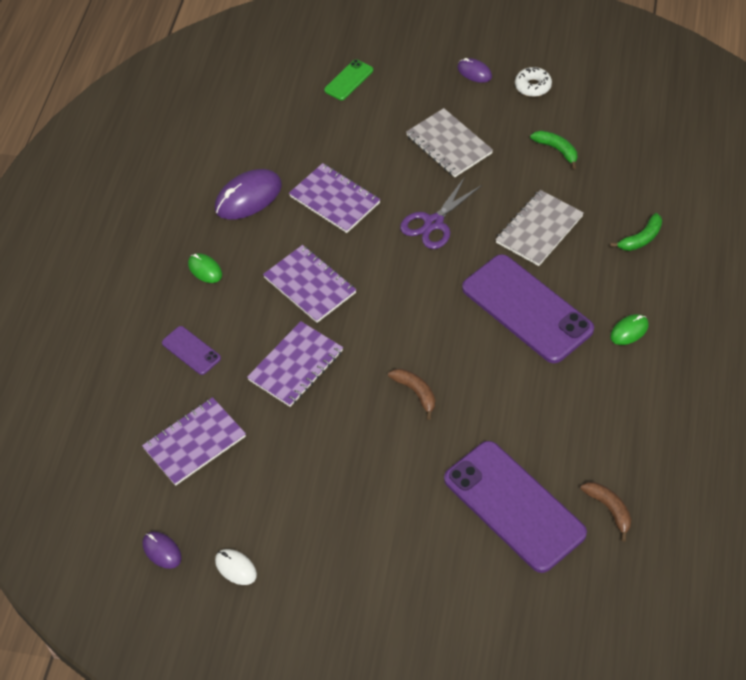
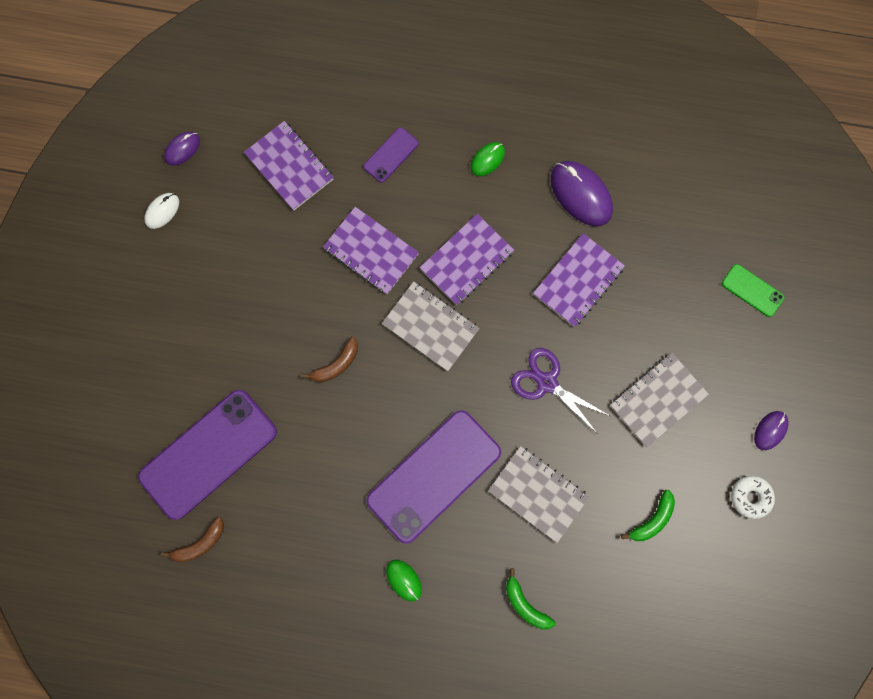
camera: 85 degrees right, 25 degrees up
(377, 314) = (430, 327): none -> grey notebook

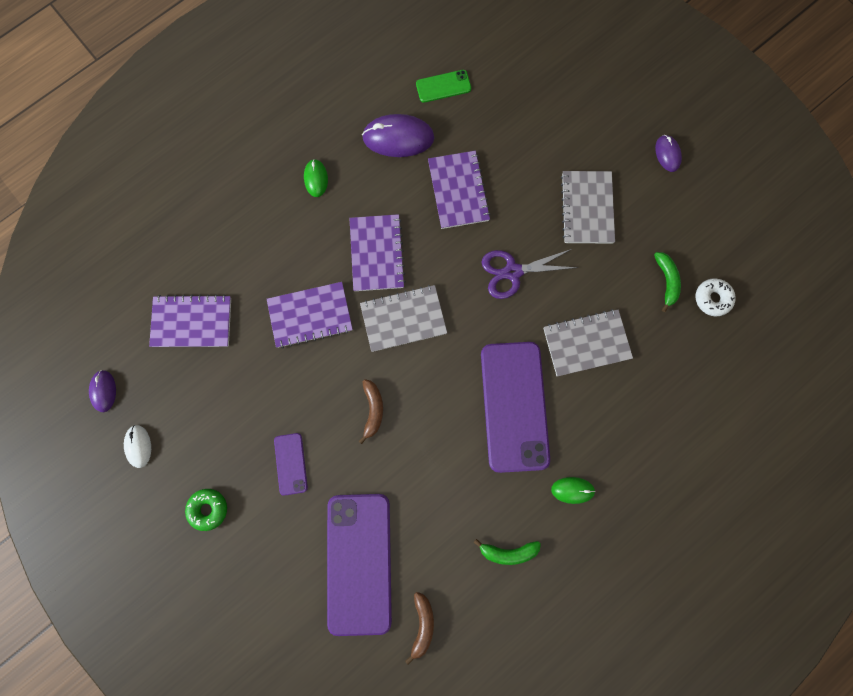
camera: 50 degrees left, 0 degrees up
(157, 304) = (208, 509): none -> green donut
(391, 155) = (250, 242): purple phone -> purple phone (290, 464)
(525, 604) = (657, 416): green banana -> green banana (508, 551)
(750, 497) = (702, 204): white donut -> white donut (712, 299)
(752, 290) = (563, 85): green phone -> green phone (443, 86)

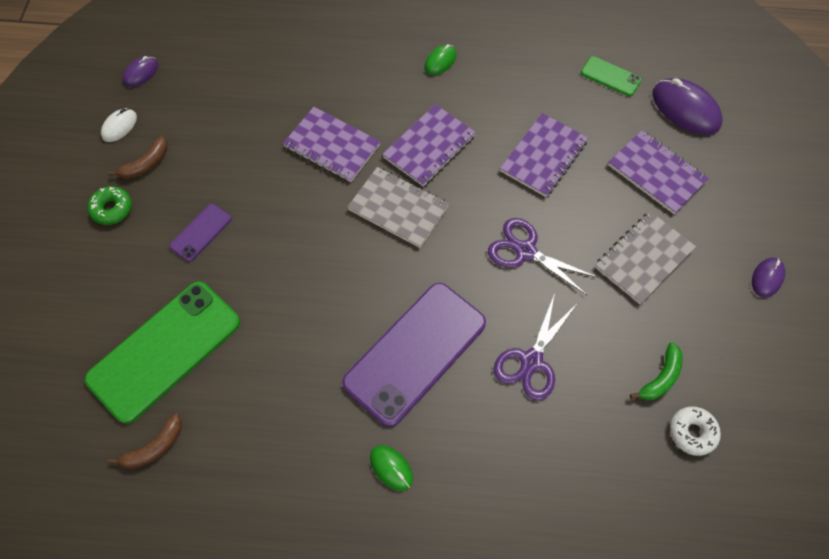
camera: 45 degrees right, 15 degrees down
(192, 322) = (247, 80): purple notebook -> purple notebook (656, 173)
(359, 562) = (165, 351): purple phone -> green phone
(373, 410) = (302, 251): brown banana -> brown banana (146, 164)
(398, 138) = (534, 83): purple mouse -> purple mouse (685, 109)
(508, 551) = (283, 462): green banana -> none
(586, 343) = (531, 361): grey notebook -> purple scissors

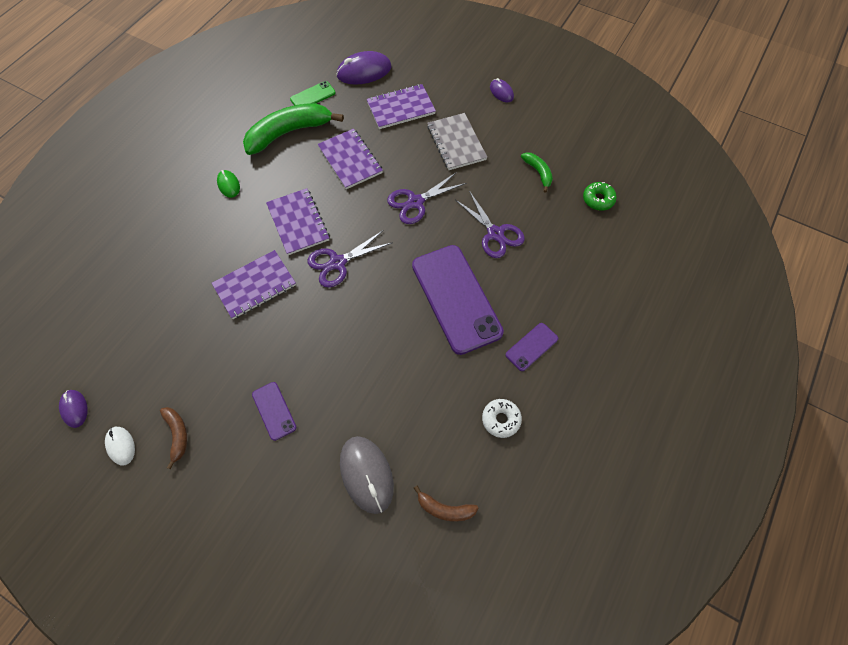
camera: 65 degrees left, 0 degrees up
(112, 209) = (205, 478): green donut -> green donut (598, 199)
(154, 447) = (445, 509): brown banana -> brown banana turned 120 degrees clockwise
(165, 351) = (366, 474): green phone -> grey mouse
(391, 468) = (531, 346): green mouse -> purple phone
(398, 208) = (337, 263): grey notebook -> purple scissors
(543, 80) = (289, 133): none -> green banana
(692, 432) = (578, 174): white donut -> white donut (501, 419)

